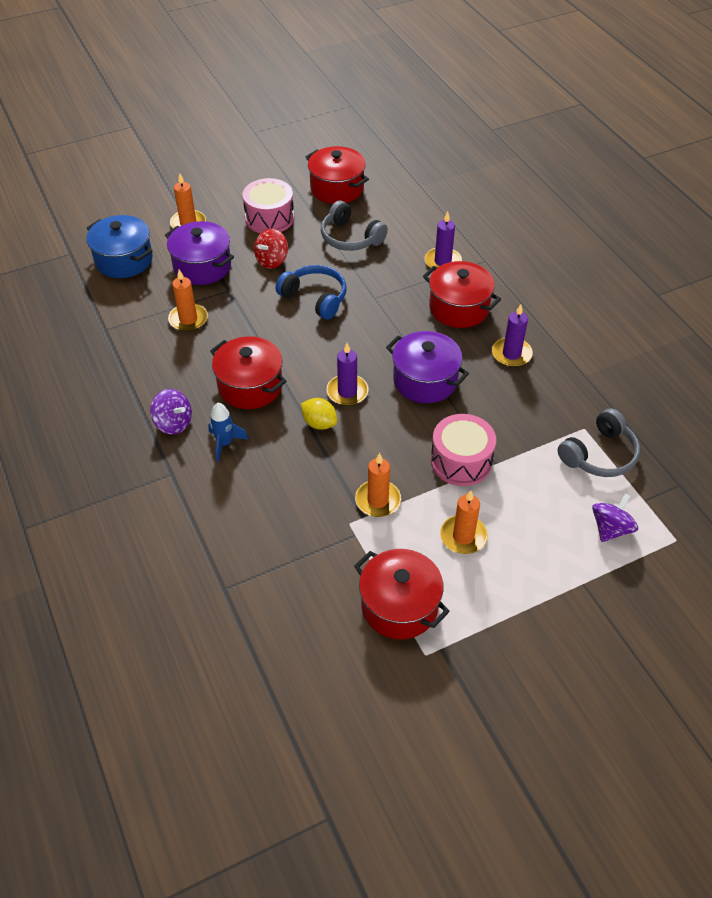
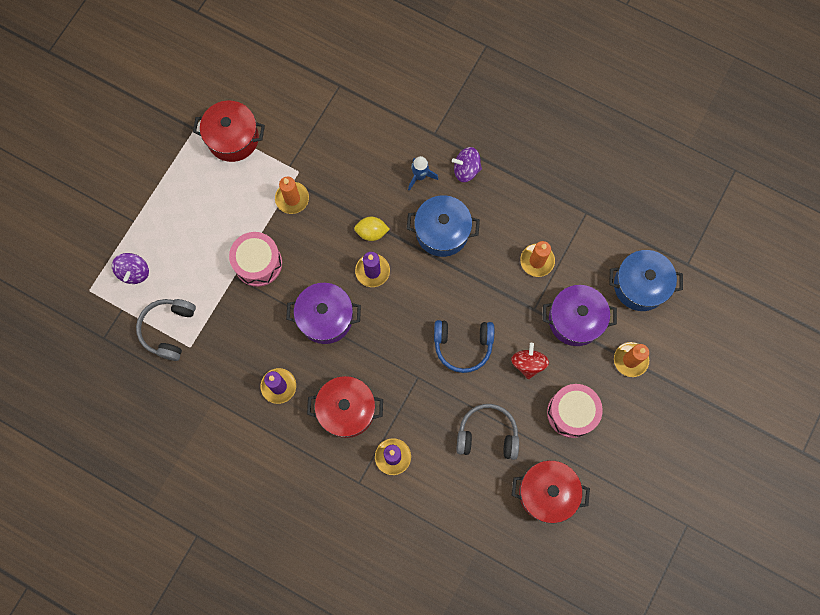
camera: 145 degrees right, 25 degrees up
(250, 386) = (442, 232): red pot -> blue pot
(463, 536) = (223, 207): orange candle -> none

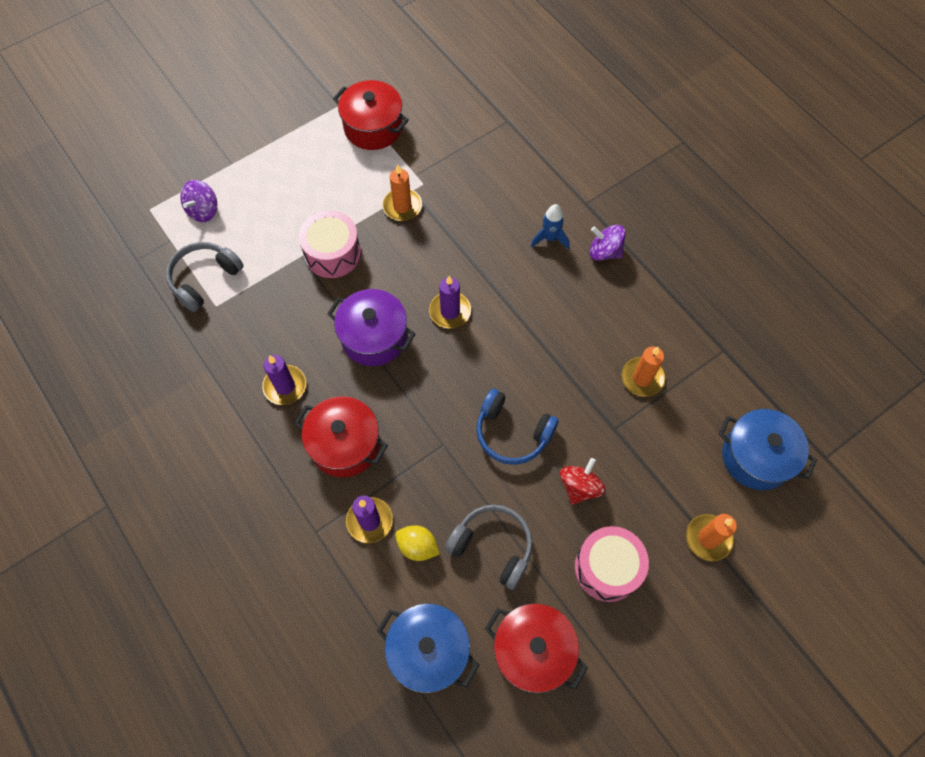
camera: 25 degrees right, 10 degrees down
(372, 232) = (469, 272): yellow lemon -> yellow lemon (417, 546)
(442, 232) = (547, 303): blue pot -> blue pot (428, 651)
(575, 320) = (659, 462): purple pot -> none

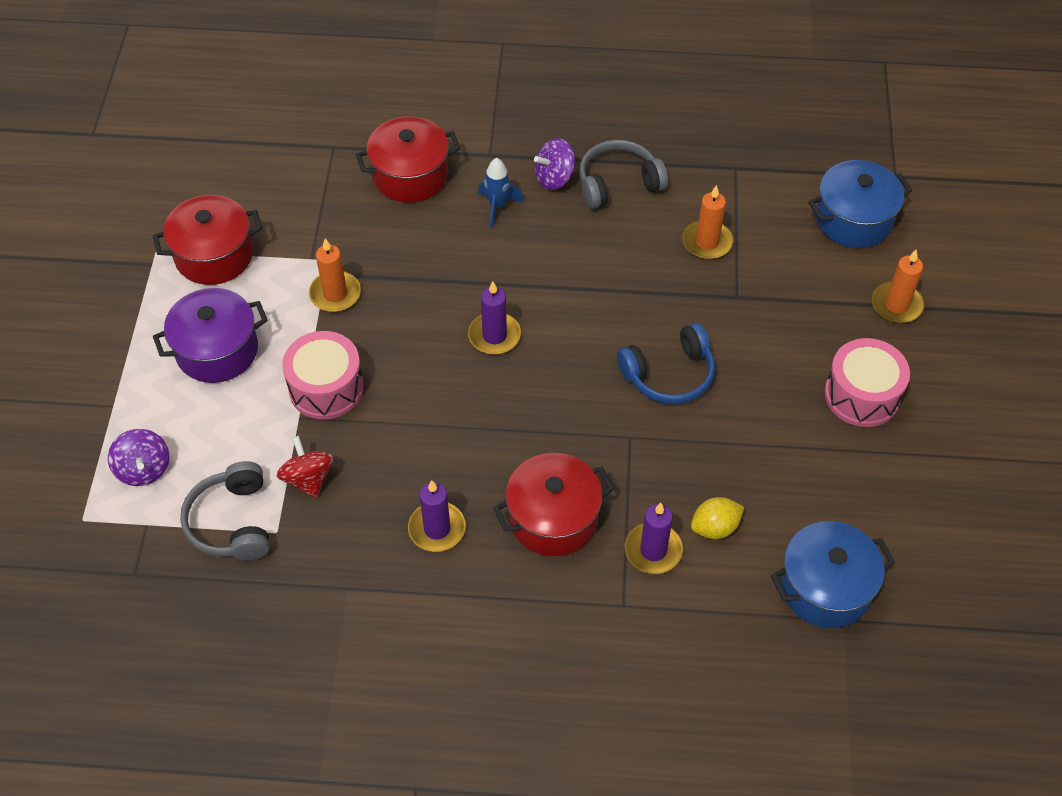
camera: 50 degrees left, 10 degrees down
(374, 337) = (459, 416): purple pot -> purple pot (217, 350)
(493, 546) = (767, 467): grey headphones -> grey headphones (618, 183)
(532, 651) = (892, 505): red pot -> red pot (410, 175)
(580, 487) = (768, 361): red spinning top -> red spinning top (308, 478)

